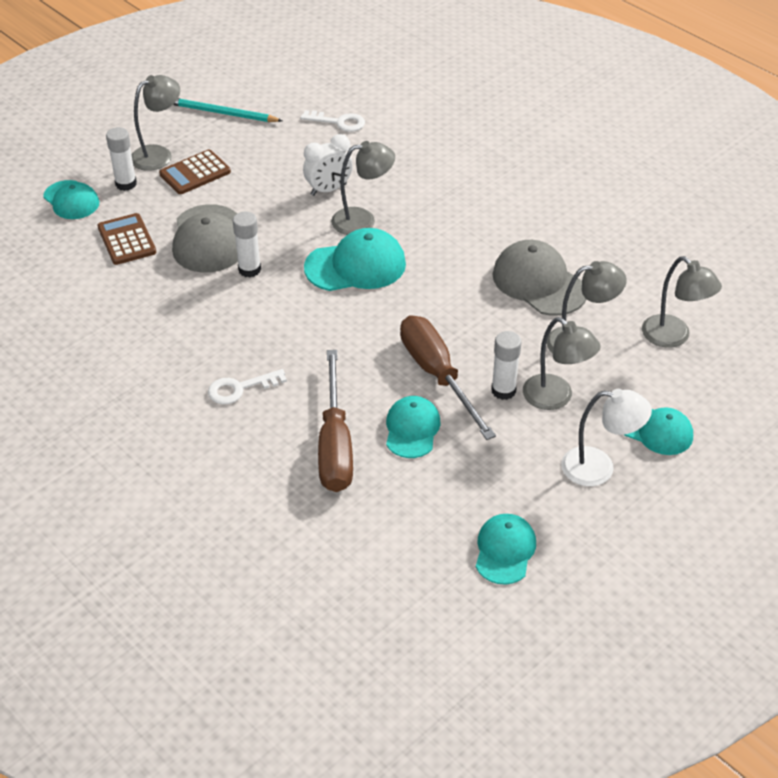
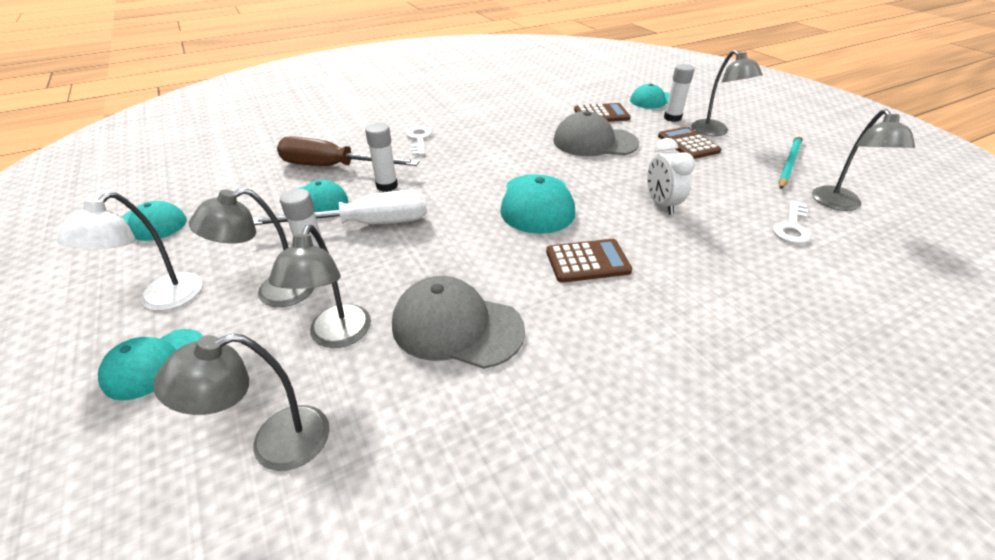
camera: 105 degrees right, 5 degrees down
(249, 269) = (550, 155): white glue stick -> white glue stick (387, 186)
(362, 220) = (607, 217): grey lamp -> grey lamp (840, 204)
(433, 226) = (587, 261): none -> brown calculator
(437, 375) = (365, 224): brown screwdriver -> white screwdriver
(539, 282) = (456, 326): grey cap -> grey cap turned 135 degrees counterclockwise

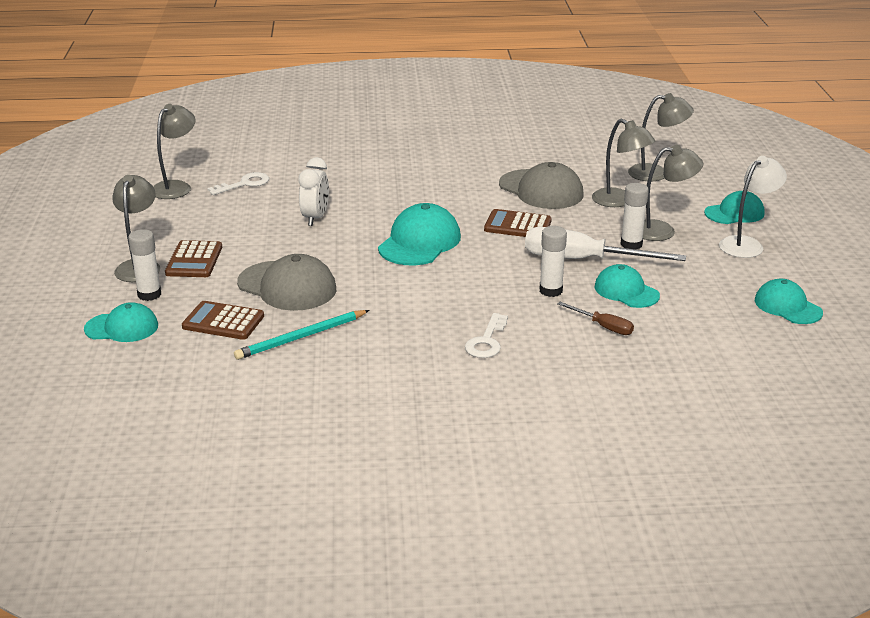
camera: 155 degrees left, 10 degrees down
(333, 167) = (603, 326): brown screwdriver -> brown screwdriver, size x0.49
(336, 336) = (619, 201): grey lamp -> grey lamp turned 105 degrees clockwise
(587, 261) = (423, 199): brown calculator -> brown calculator (517, 225)
(789, 163) = (141, 221): turquoise pencil -> turquoise pencil (301, 337)

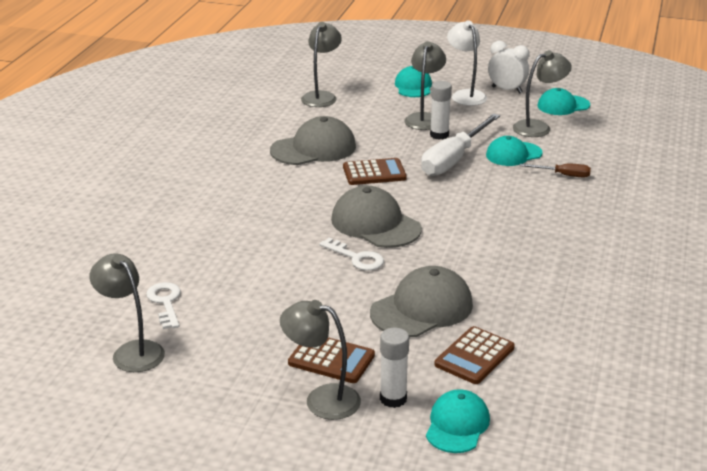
camera: 70 degrees left, 0 degrees up
(301, 337) = (523, 315): turquoise pencil -> none
(315, 218) = (284, 271): white clock -> white clock (507, 90)
(419, 242) = (375, 224): turquoise cap -> grey cap
(486, 341) = (566, 226): white key -> white key (357, 258)
(517, 225) = (374, 173): brown calculator -> brown calculator turned 135 degrees counterclockwise
(551, 290) = (497, 183): white glue stick -> none
(603, 326) = (563, 175): brown screwdriver -> brown screwdriver turned 45 degrees clockwise
(619, 201) = (361, 122): grey lamp -> grey lamp (538, 127)

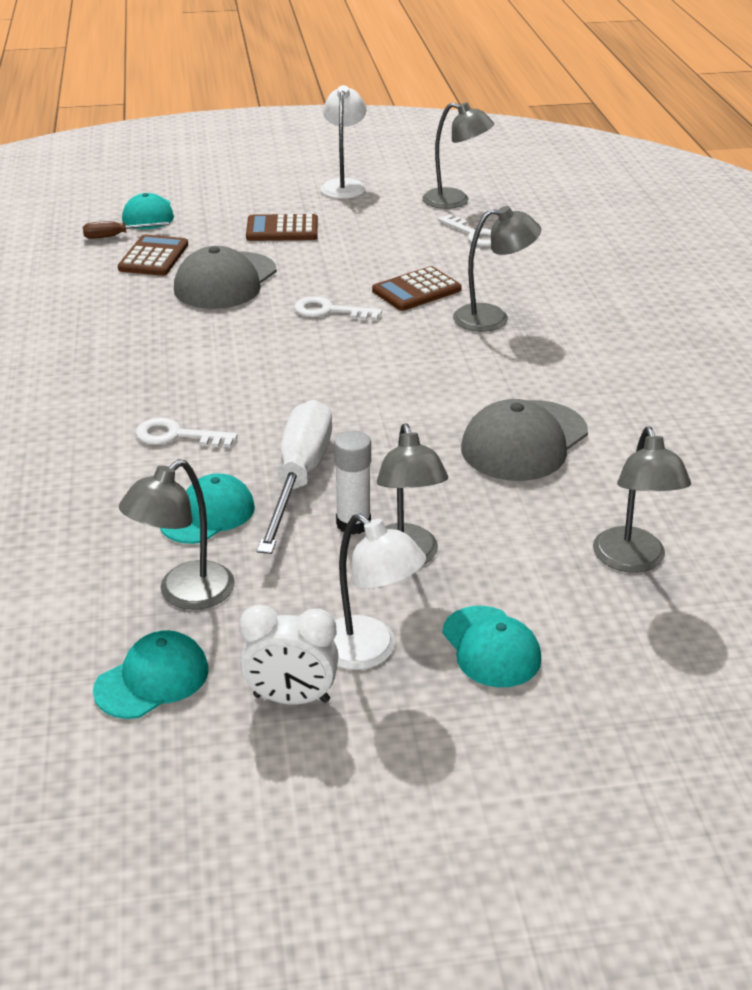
camera: 155 degrees right, 5 degrees up
(216, 411) = (344, 185): none -> white lamp
(322, 399) = (268, 206): grey lamp -> grey lamp (492, 318)
(374, 173) = (399, 423): brown calculator -> brown calculator (416, 290)
(375, 224) = (339, 352): grey cap -> none
(393, 399) = (210, 217): white glue stick -> none
(515, 196) = (176, 436): none -> white key
(563, 175) = (113, 492): brown screwdriver -> brown screwdriver (116, 236)

